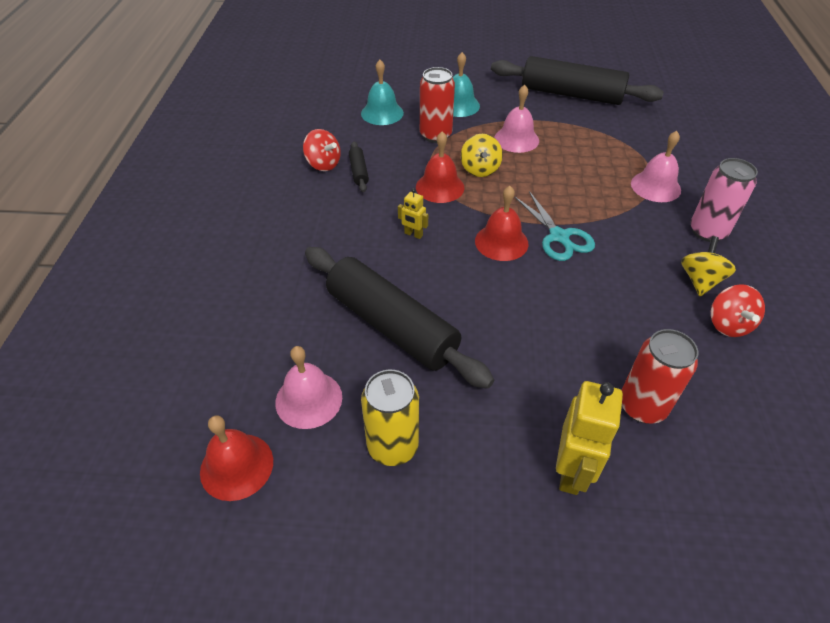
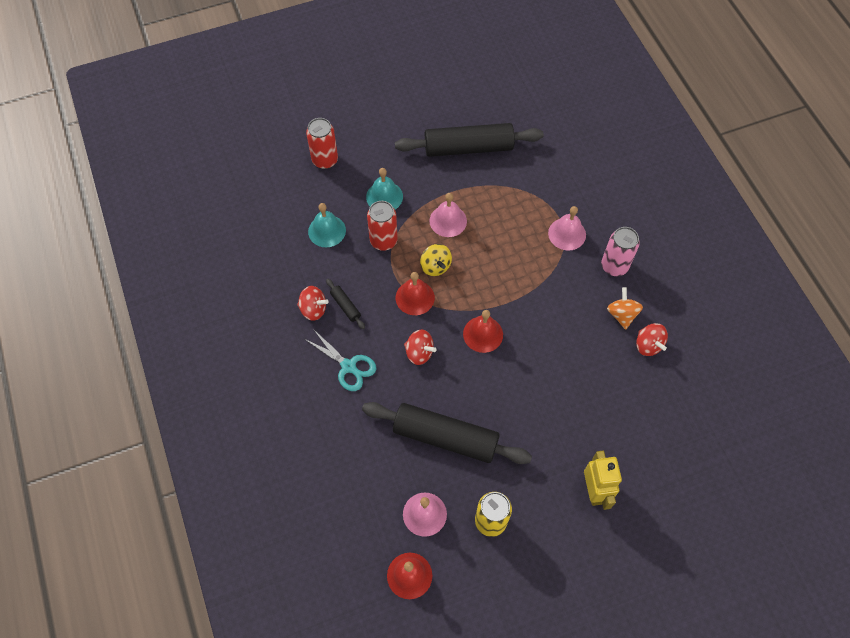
camera: 25 degrees left, 15 degrees up
(413, 234) = (419, 353): yellow robot -> red spinning top
(559, 237) = (519, 313): turquoise scissors -> turquoise scissors (349, 366)
(642, 406) = (617, 430): red can -> red can (325, 160)
(700, 280) = (622, 314): yellow spinning top -> orange spinning top

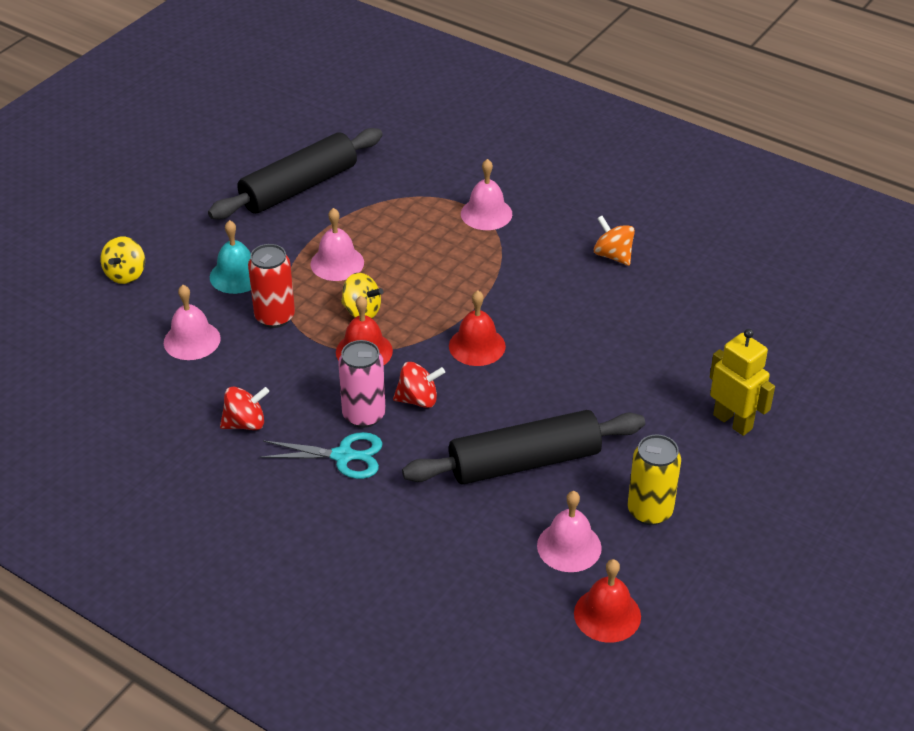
camera: 35 degrees left, 20 degrees down
(325, 160) = (126, 274): red can -> yellow spinning top
(327, 231) = (192, 340): turquoise bell -> pink bell
(345, 306) = (284, 400): black rolling pin -> none
(614, 266) = (565, 218): pink can -> pink can (364, 415)
(648, 345) = (665, 268): red spinning top -> none

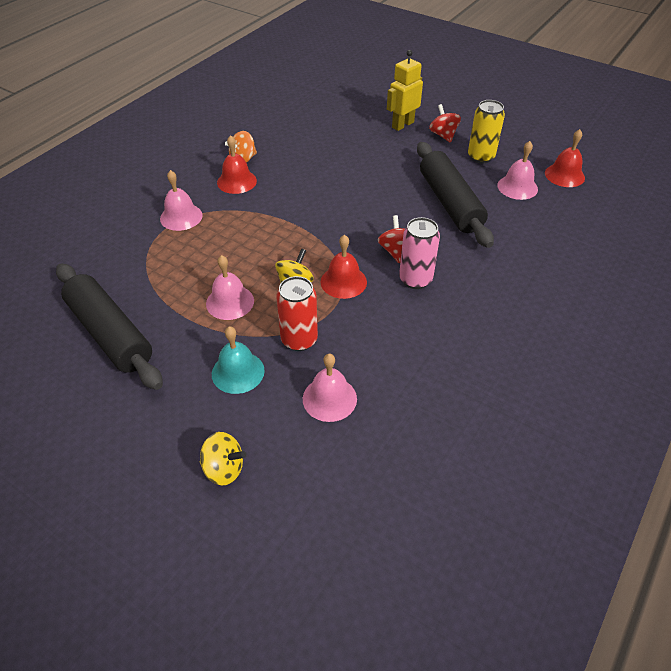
camera: 90 degrees left, 5 degrees up
(245, 423) = (433, 350): red spinning top -> red spinning top (443, 135)
(344, 456) = (460, 289): turquoise scissors -> none
(477, 346) = (337, 222): red bell -> red bell (237, 181)

